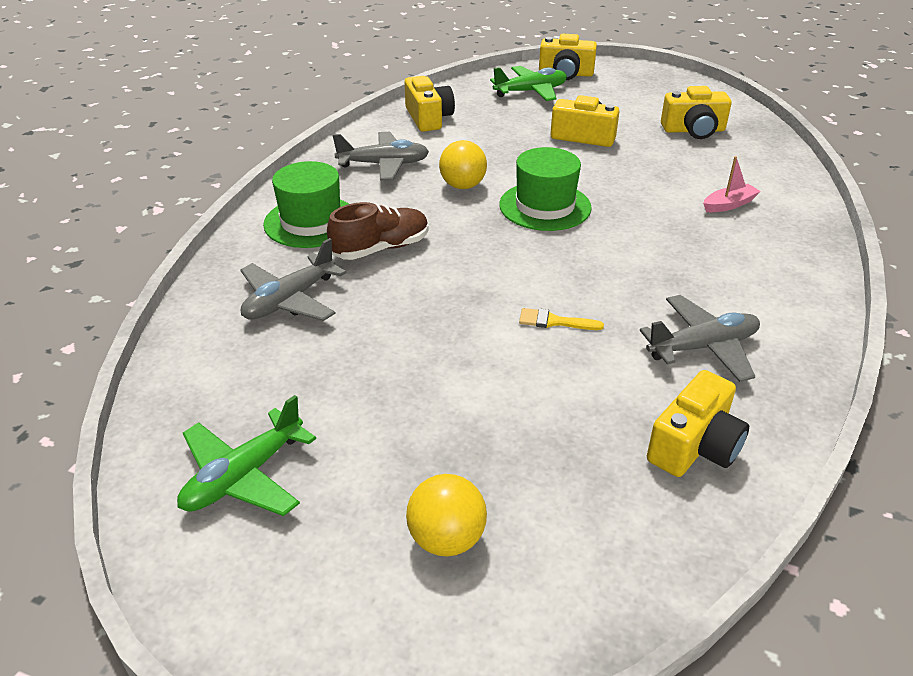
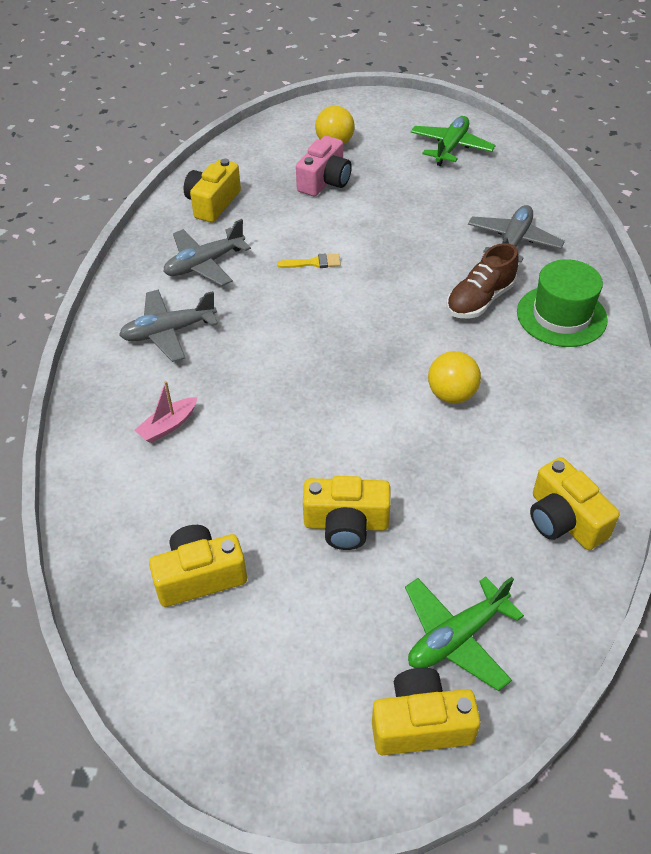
camera: 165 degrees right, 10 degrees up
(384, 164) = (554, 410): grey plane -> grey plane (168, 332)
(496, 450) = (325, 181): none -> pink camera
(545, 206) = (357, 382): green hat -> none

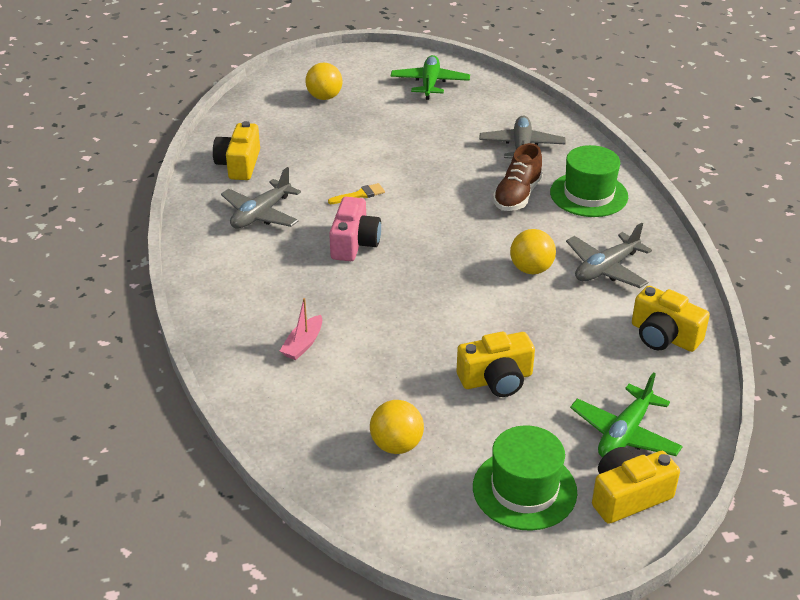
camera: 20 degrees left, 10 degrees down
(168, 332) = (259, 273): grey plane -> grey plane (606, 268)
(200, 576) = (396, 445): yellow camera -> yellow ball
(308, 676) = (524, 489): none -> green hat
(325, 181) = (333, 129): pink camera -> pink camera (354, 243)

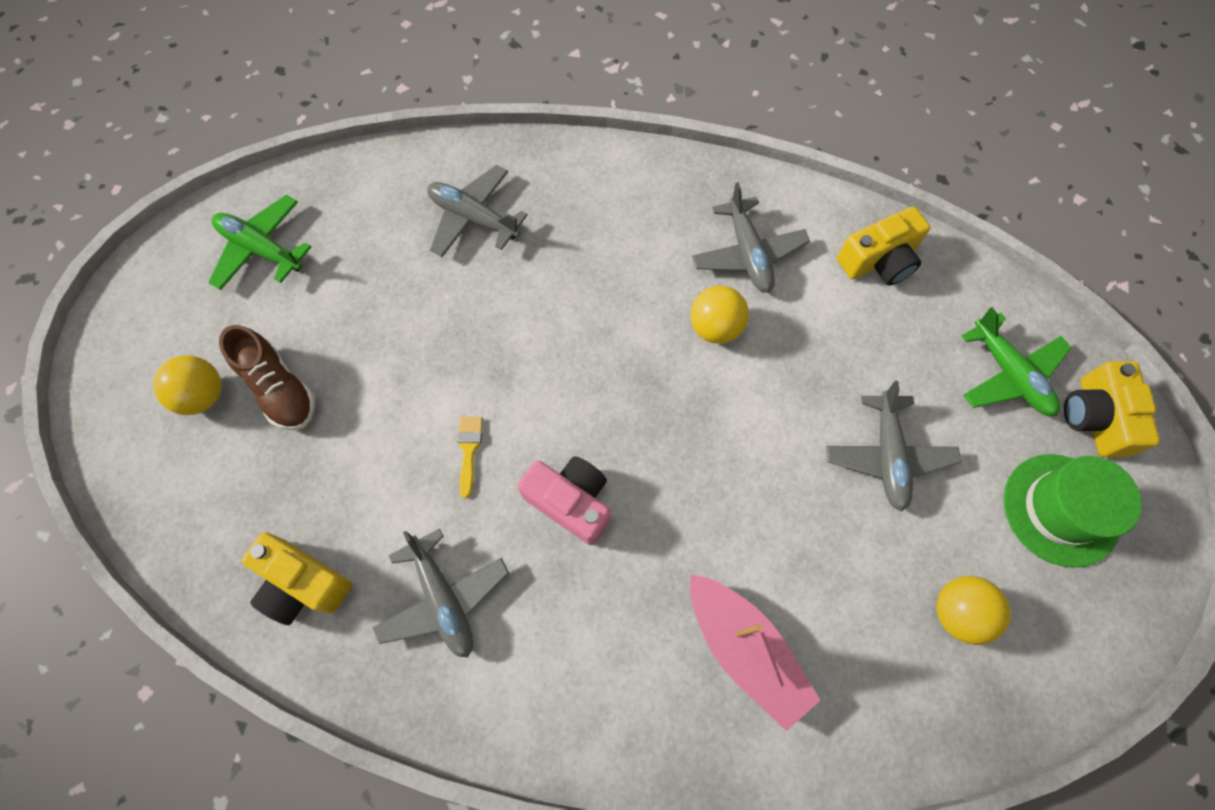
camera: 65 degrees left, 30 degrees up
(303, 344) = (745, 650): pink boat -> pink boat, size x1.86
(496, 379) = (887, 456): yellow camera -> grey plane
(517, 196) = (570, 272): brown shoe -> brown shoe (279, 388)
(588, 194) = (607, 199): green hat -> none

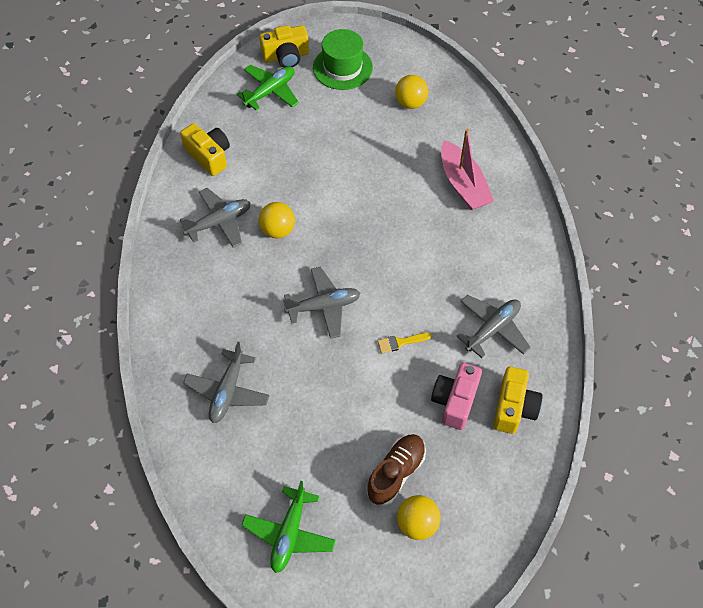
camera: 105 degrees left, 10 degrees down
(570, 502) = (413, 280): pink camera -> pink camera (455, 401)
(745, 650) = (463, 184): pink boat -> pink boat turned 120 degrees clockwise
(887, 456) = (336, 138): grey plane -> grey plane (324, 306)

